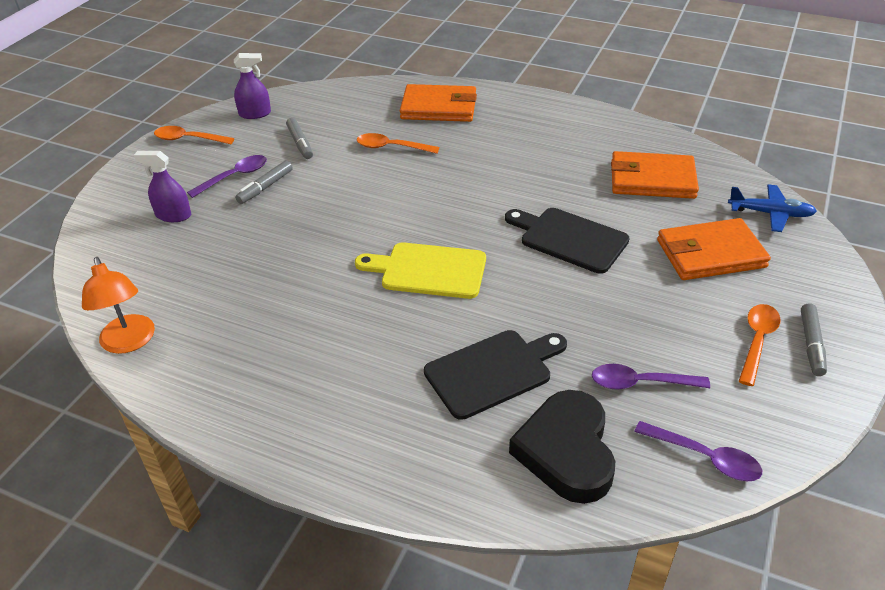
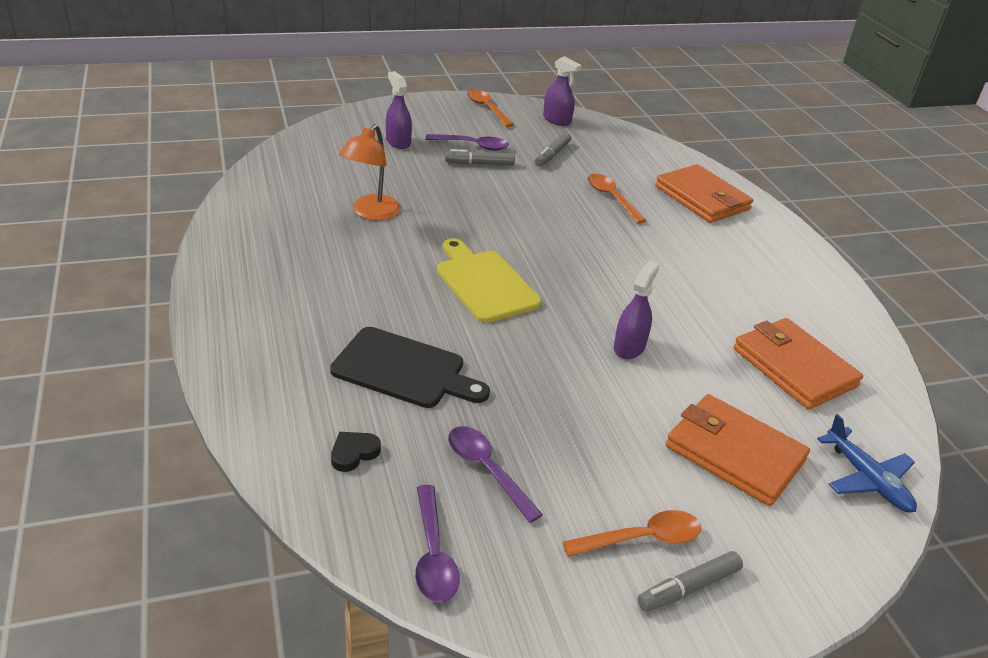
camera: 45 degrees right, 5 degrees down
(129, 342) = (254, 186): orange lamp -> orange lamp (371, 213)
(566, 451) = (354, 453): black heart -> black heart, size x0.41
(569, 239) = (629, 347): black cutting board -> purple spray bottle

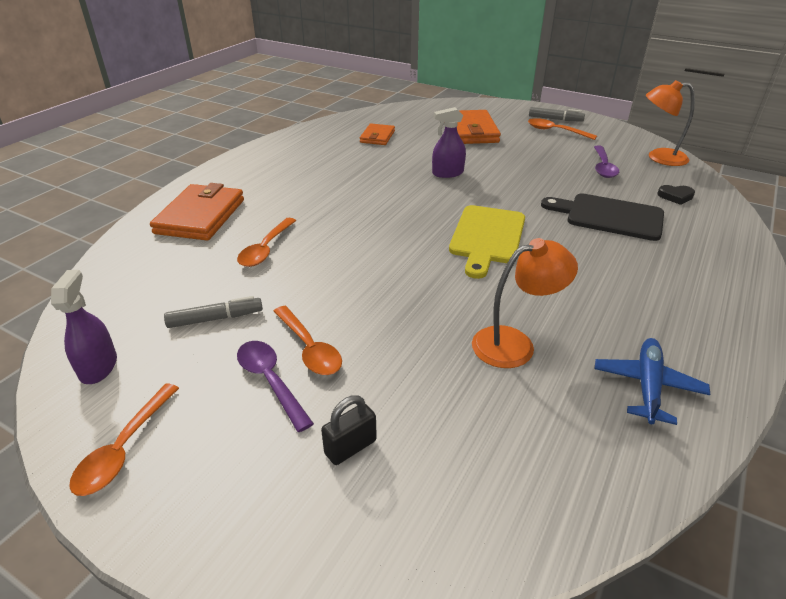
camera: 130 degrees left, 0 degrees up
(398, 142) = (350, 447): purple spray bottle -> black padlock
(404, 370) = (609, 216): black cutting board -> black cutting board turned 45 degrees counterclockwise
(433, 554) = (659, 157): purple spoon -> orange lamp
(479, 164) = (309, 348): grey marker -> orange spoon
(794, 367) = (377, 137): orange wallet -> orange wallet, size x0.58
(866, 479) = (429, 110): blue plane -> blue plane (647, 386)

